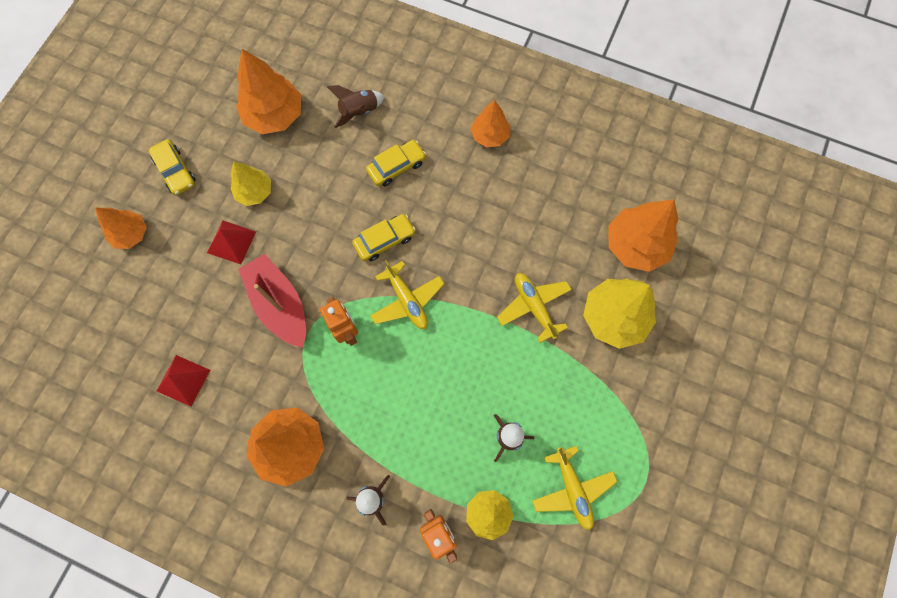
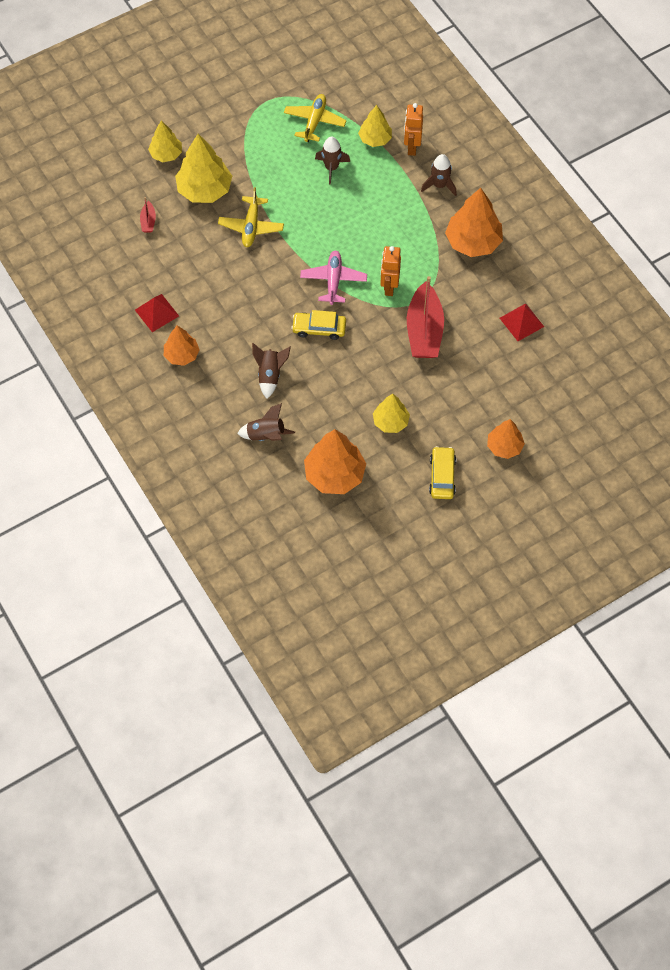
camera: 145 degrees left, 10 degrees down
(231, 242) = (431, 395): red pyramid -> red pyramid (156, 313)
(396, 167) = (270, 375): yellow car -> brown rocket
(407, 300) = (333, 281): yellow plane -> pink plane
(636, 245) = (148, 221): orange tree -> red boat
(687, 333) = (166, 154): none -> yellow tree

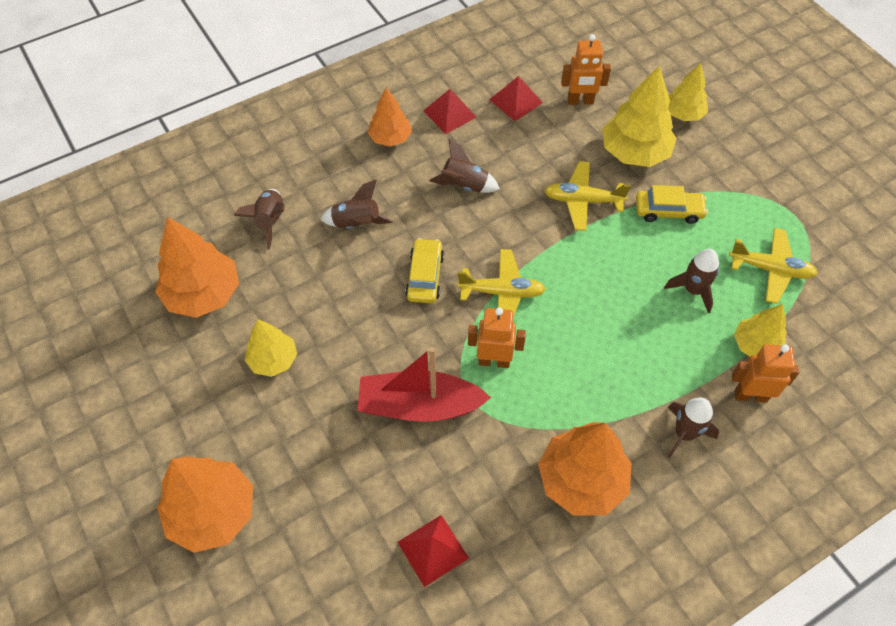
camera: 90 degrees right, 5 degrees down
(145, 265) = (516, 101): none -> red pyramid
(148, 221) = (580, 101): red boat -> orange robot
(233, 303) = (464, 185): none -> brown rocket
(333, 281) = (502, 292): pink plane -> yellow plane
(442, 476) = (177, 424): yellow car -> yellow car (668, 211)
(504, 446) = (212, 512): orange tree -> orange tree, size x1.65

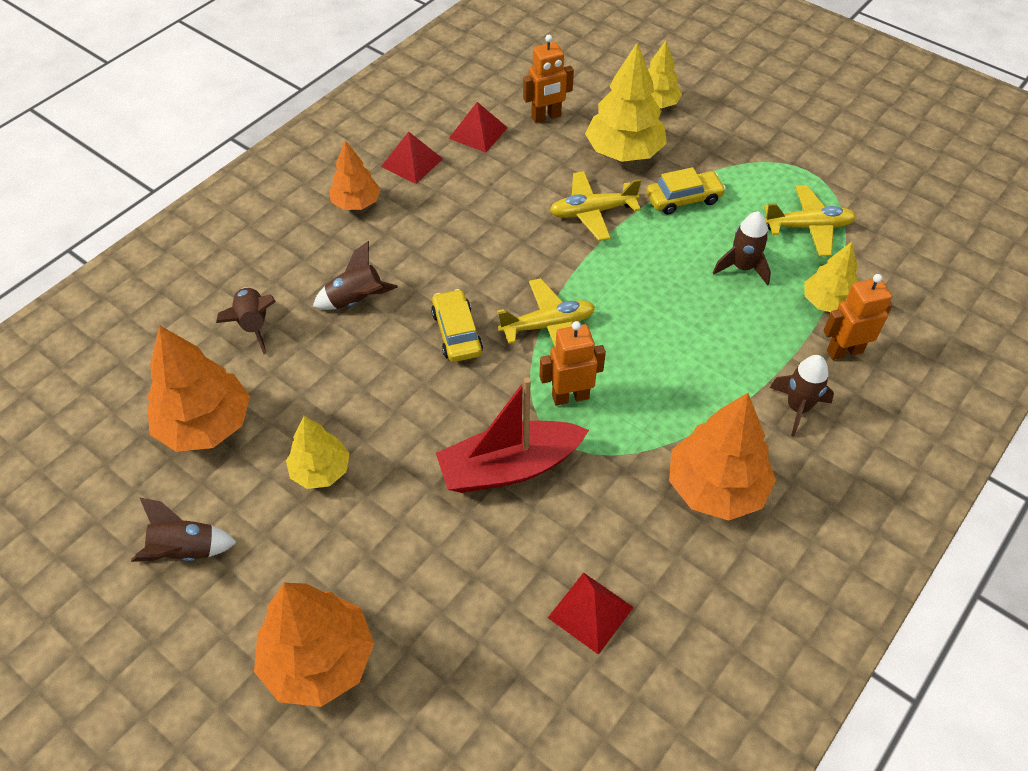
camera: 20 degrees left, 5 degrees down
(464, 185) = (459, 229): brown rocket -> brown rocket (185, 550)

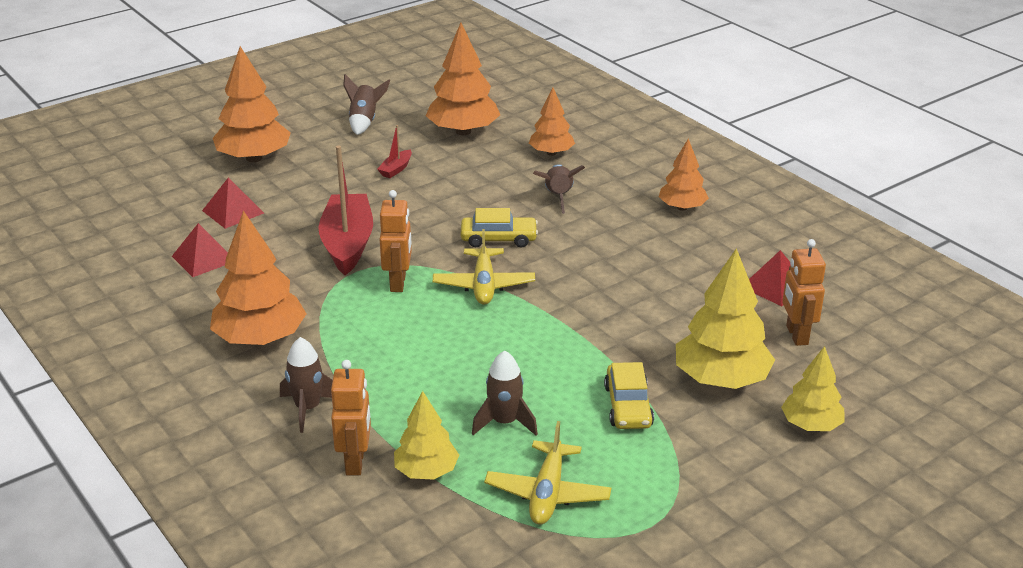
camera: 105 degrees right, 20 degrees down
(253, 325) = (551, 153): brown rocket -> orange tree
(320, 470) = (396, 169): yellow tree -> red boat
(412, 162) = (734, 242): red pyramid -> red pyramid (233, 211)
(592, 212) = (626, 338): yellow plane -> none

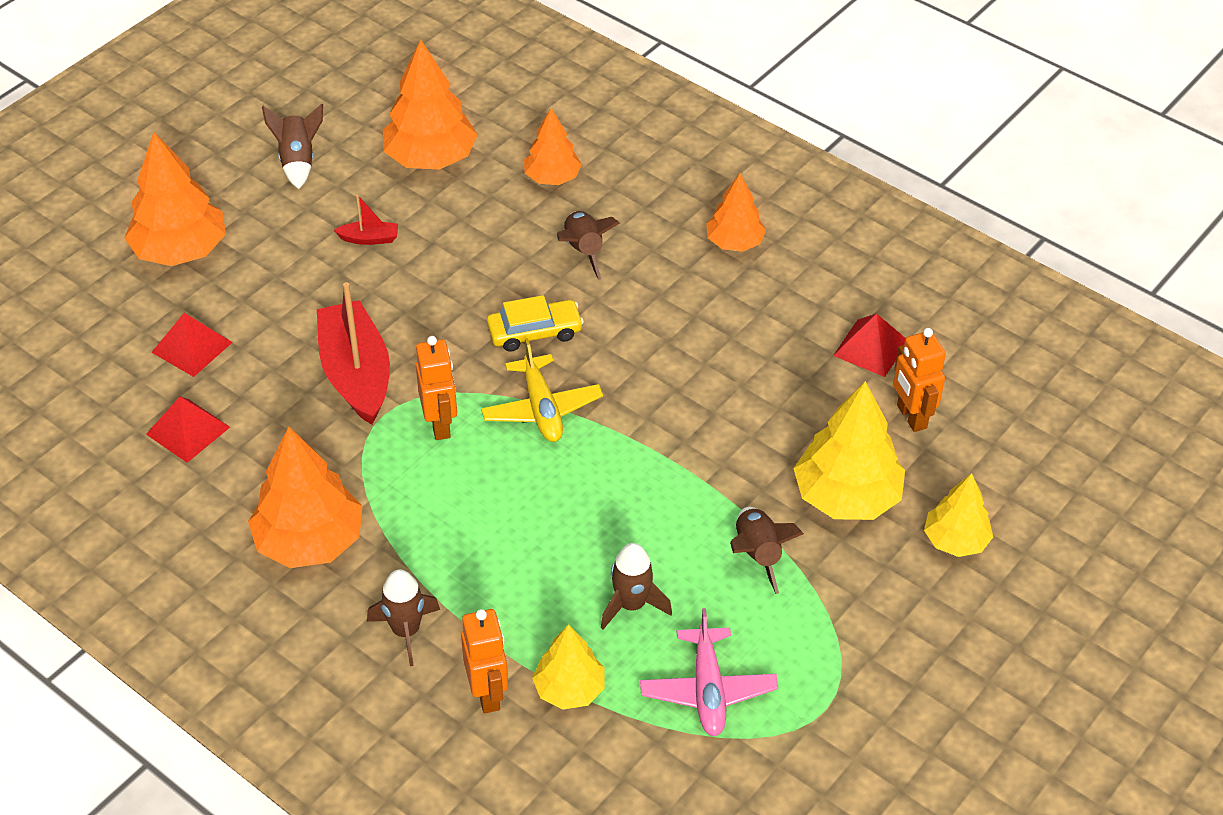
camera: 15 degrees left, 15 degrees up
(396, 169) = (369, 239): red boat -> red boat turned 105 degrees counterclockwise
(547, 493) = (708, 690): yellow plane -> pink plane
(628, 406) = (757, 554): yellow car -> brown rocket

